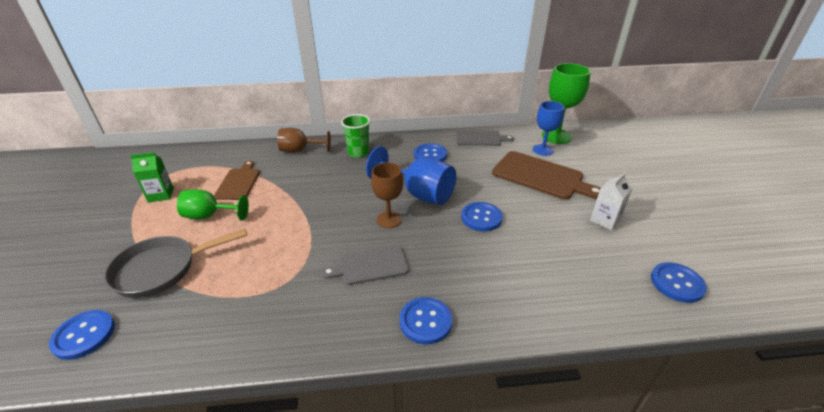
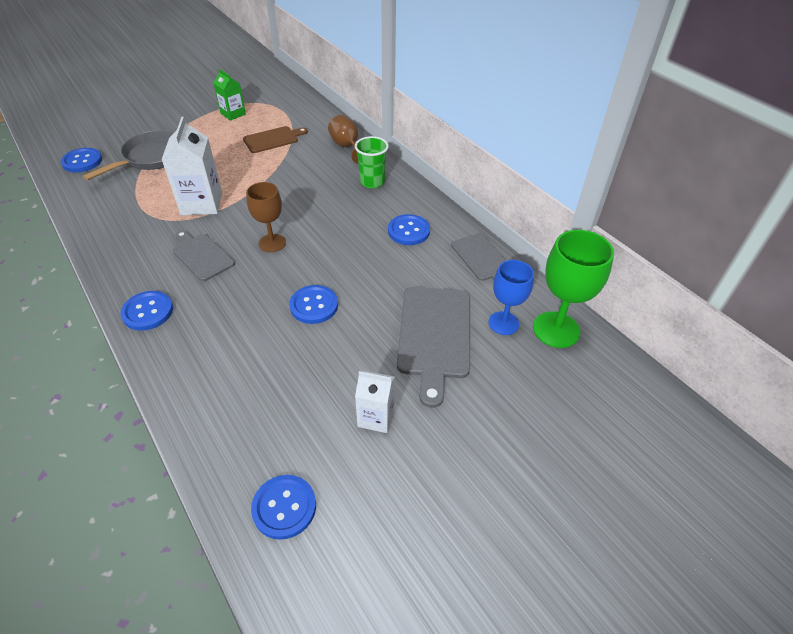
camera: 60 degrees right, 10 degrees up
(161, 269) = (151, 158): grey pan -> grey pan turned 90 degrees clockwise
(210, 216) = (220, 147): green goblet -> none
(289, 248) = (202, 203): none -> white carton
(419, 193) = (328, 248): blue goblet -> none
(541, 176) = (434, 336): brown cutting board -> grey cutting board

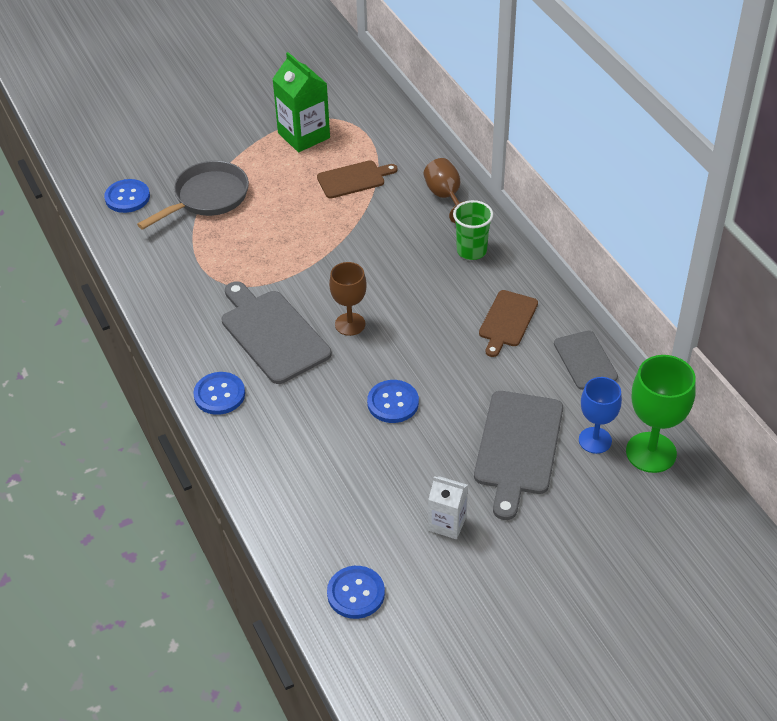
camera: 10 degrees right, 0 degrees up
(202, 203) = (270, 266): white carton -> none
(202, 255) = (272, 333): grey cutting board -> grey cutting board, size x1.62
(233, 114) = (304, 135): green carton -> green carton, size x1.64
(408, 231) = (507, 321): blue button -> brown cutting board

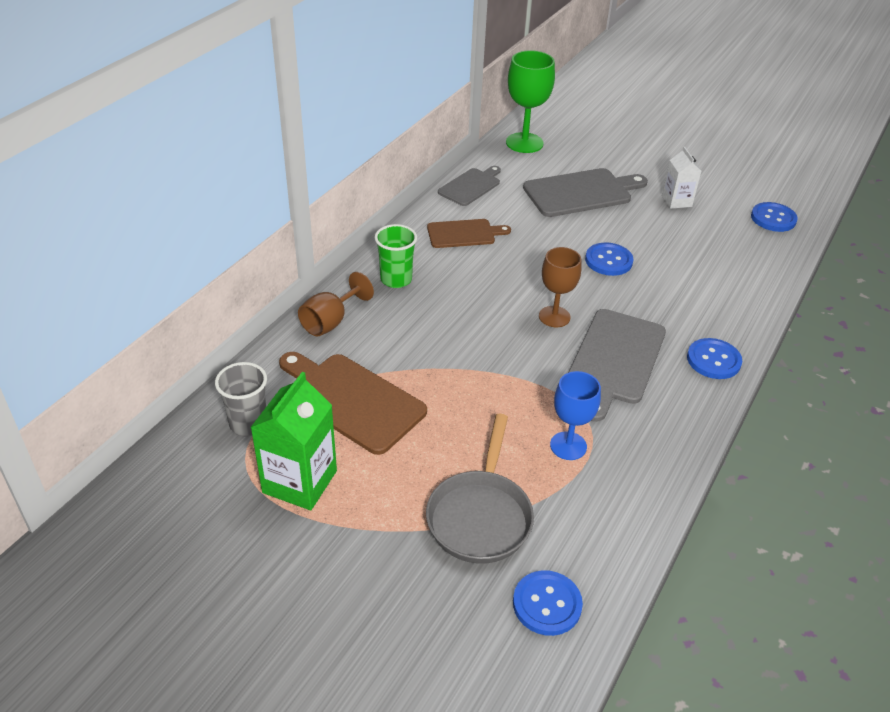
camera: 125 degrees left, 5 degrees down
(207, 197) = (480, 516): grey pan -> grey pan turned 90 degrees counterclockwise
(354, 179) = (351, 400): brown cutting board -> brown cutting board, size x1.62
(371, 129) = (248, 424): none -> grey cup
(595, 440) = (539, 165): blue goblet -> blue goblet (568, 446)

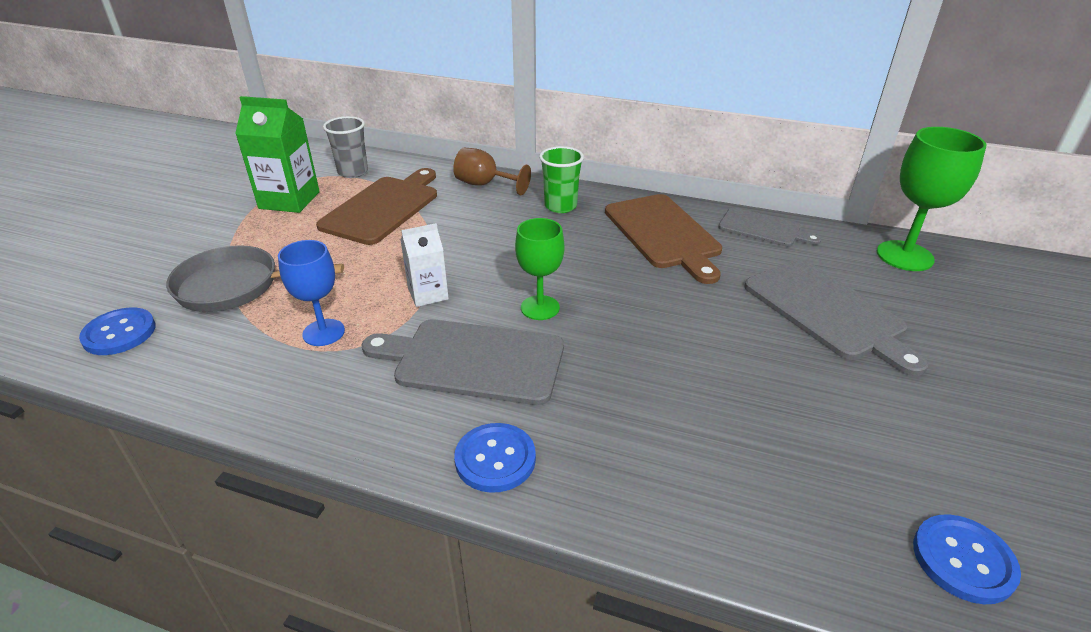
camera: 80 degrees right, 5 degrees down
(464, 234) = (664, 234): brown cutting board -> brown cutting board, size x1.62
(554, 316) = (540, 308): brown goblet -> green goblet
(608, 261) = (679, 345): blue button -> none
(676, 201) = (896, 413): white carton -> white carton (428, 294)

